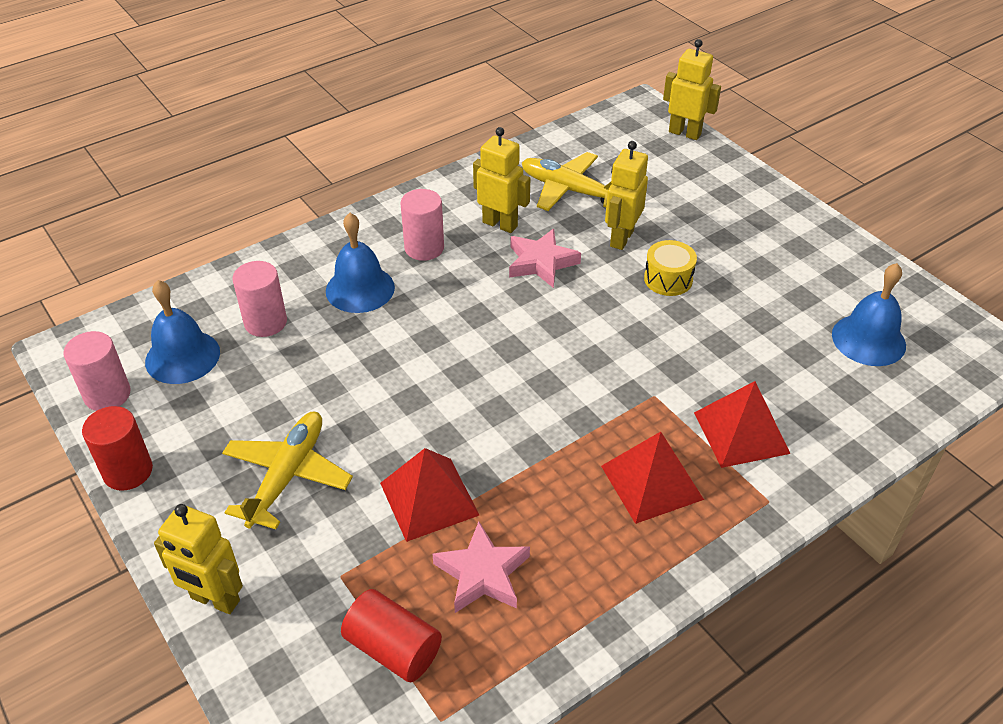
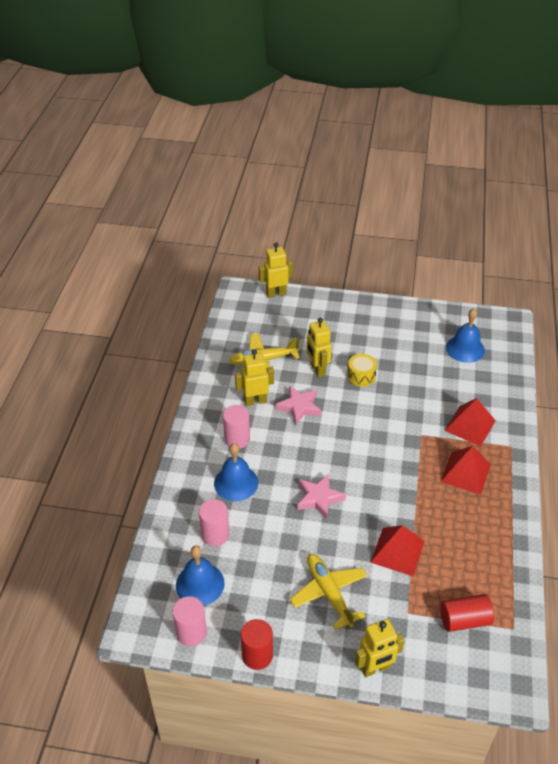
camera: 45 degrees left, 0 degrees up
(482, 574) = (456, 562): pink star -> pink star (319, 498)

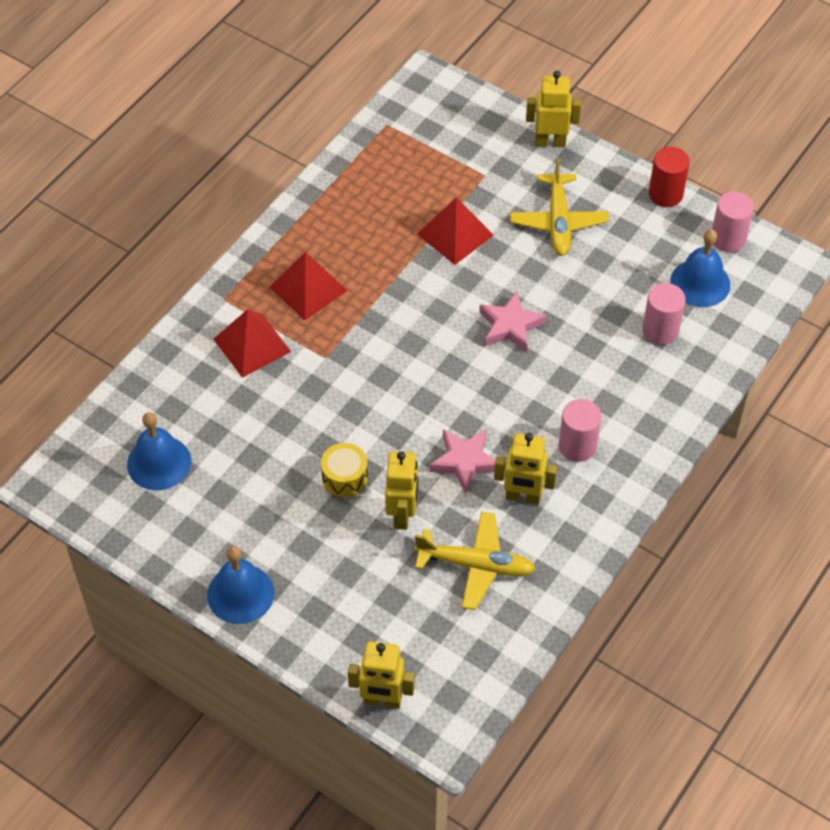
camera: 155 degrees left, 10 degrees up
(236, 483) = (606, 385): blue bell -> blue bell (240, 593)
(464, 620) = (431, 148): red cylinder -> none

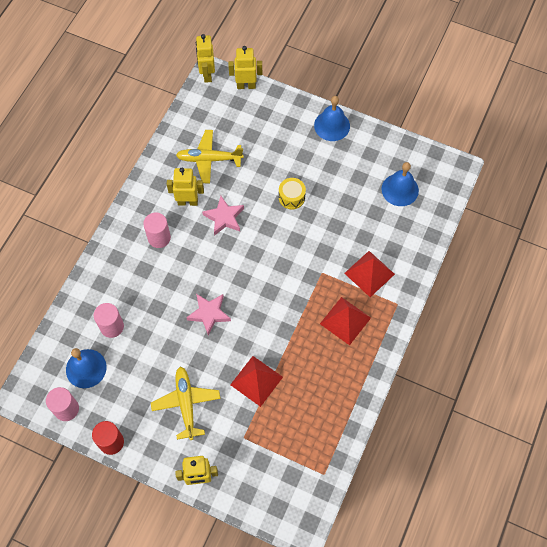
camera: 170 degrees right, 10 degrees up
(402, 514) = (254, 181): yellow robot -> yellow robot (207, 75)

